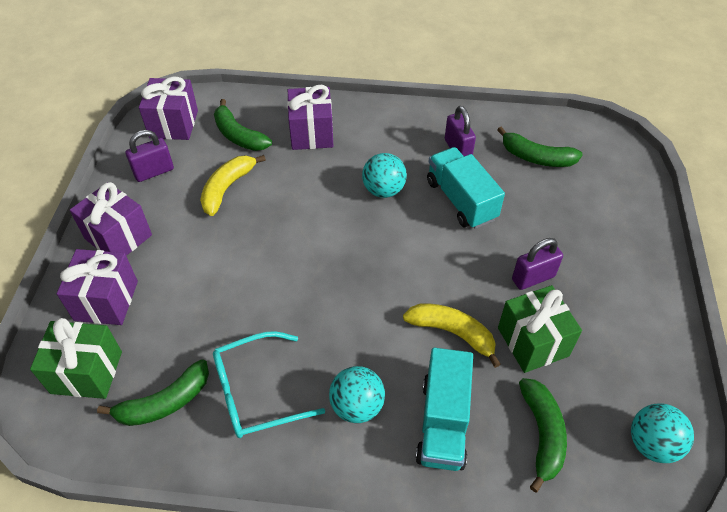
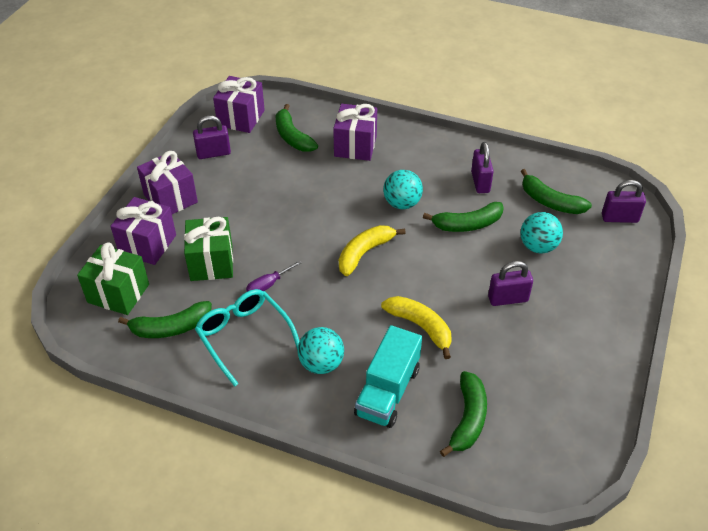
camera: 15 degrees right, 5 degrees down
(227, 188) = (270, 177): yellow banana -> yellow banana (364, 253)
(256, 393) = (243, 336): turquoise glasses -> turquoise glasses turned 60 degrees clockwise
(265, 320) = (268, 285): none -> purple screwdriver
(461, 200) = (467, 224): turquoise truck -> green banana
(532, 342) = (487, 348): green gift -> green gift (211, 263)
(611, 162) = (619, 218): none -> purple padlock
(652, 444) = (561, 448): turquoise ball -> turquoise ball (538, 246)

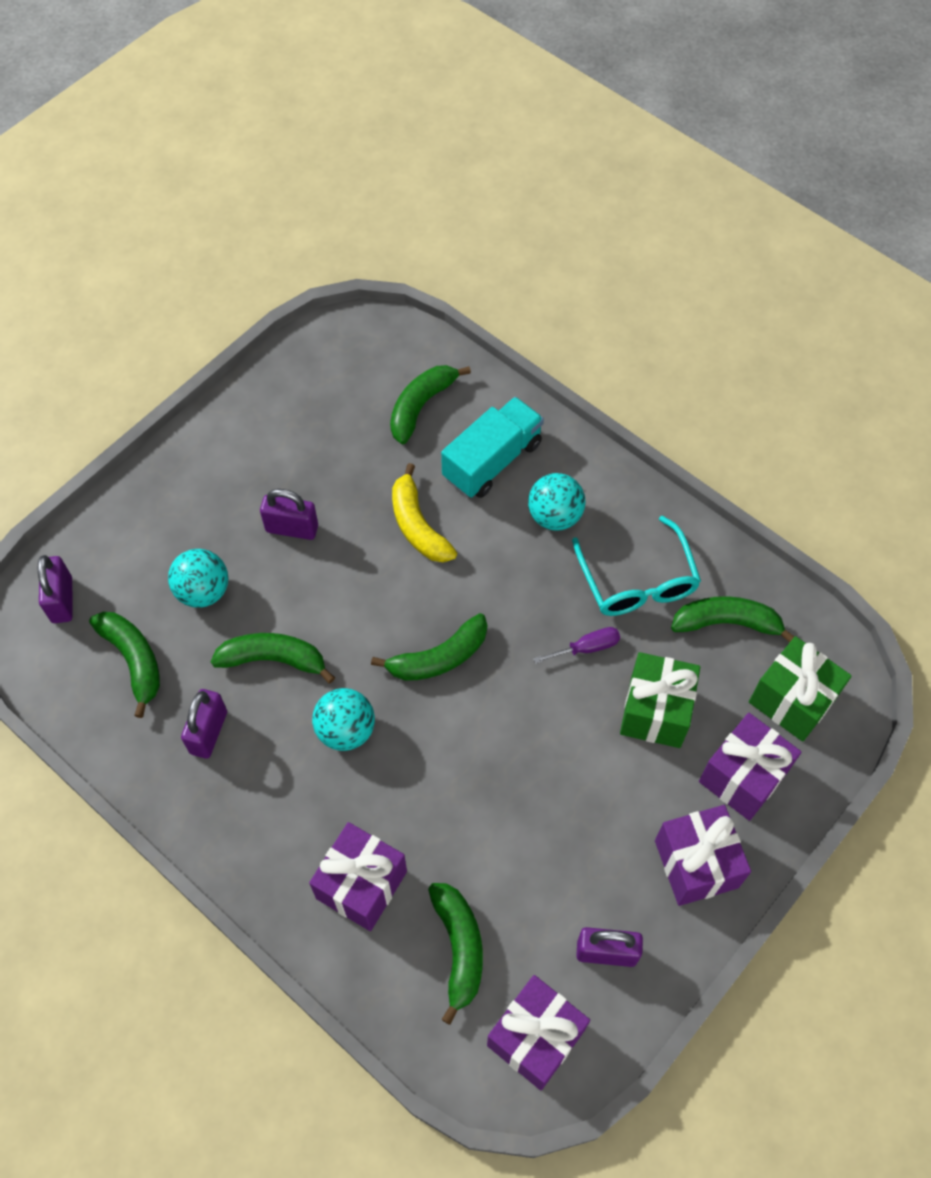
camera: 160 degrees left, 15 degrees up
(364, 253) = (439, 657): yellow banana -> green banana
(619, 218) = (62, 600): purple padlock -> purple padlock turned 60 degrees clockwise

